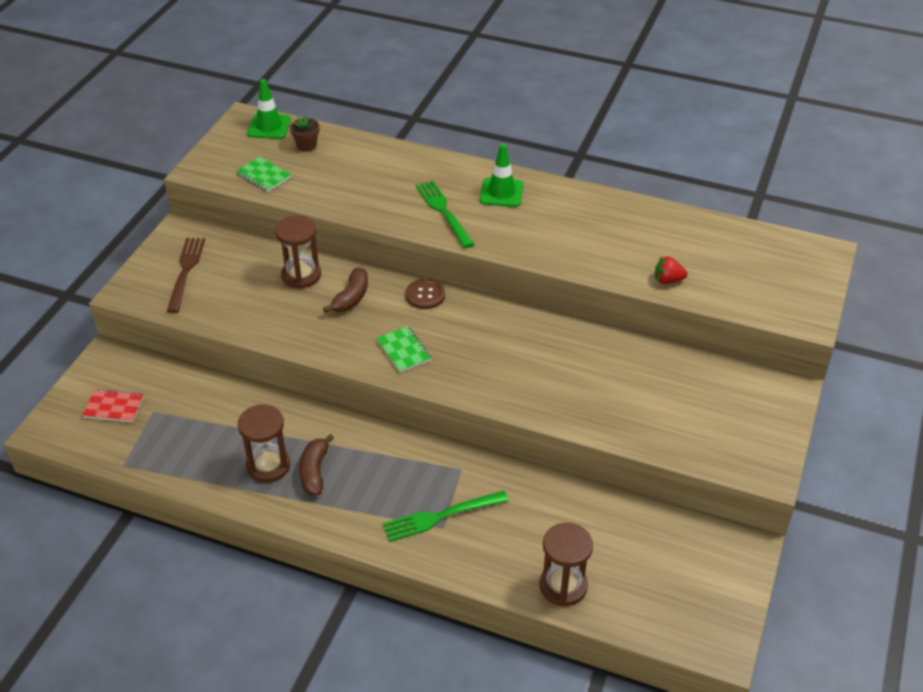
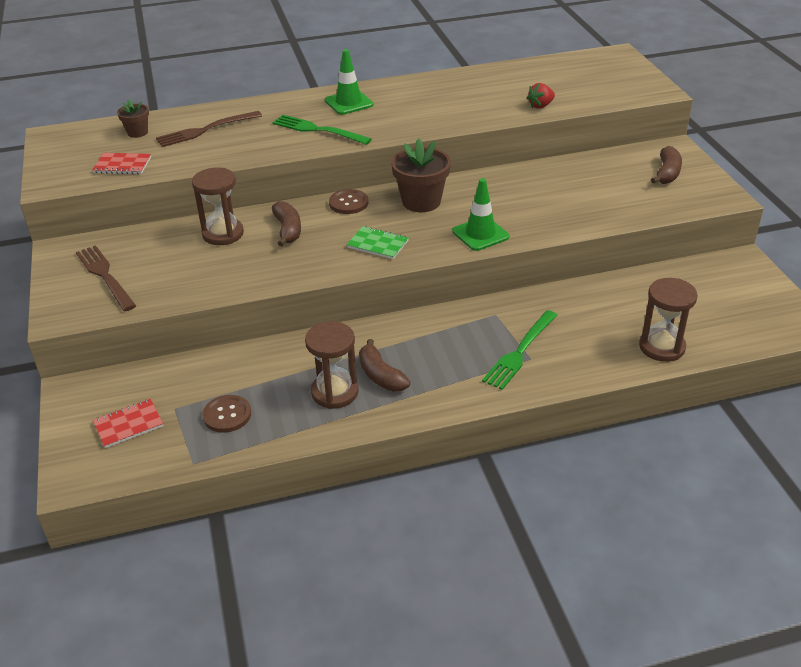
camera: 35 degrees left, 5 degrees down
(180, 439) = (227, 415): none -> brown button
(264, 175) = (122, 165): green notebook -> red notebook
(269, 127) = (84, 133): green traffic cone -> green traffic cone (480, 234)
(357, 168) = (205, 130): none -> brown fork
(485, 325) = (421, 202): none -> brown flower pot
(744, 414) = (667, 173): none -> brown banana

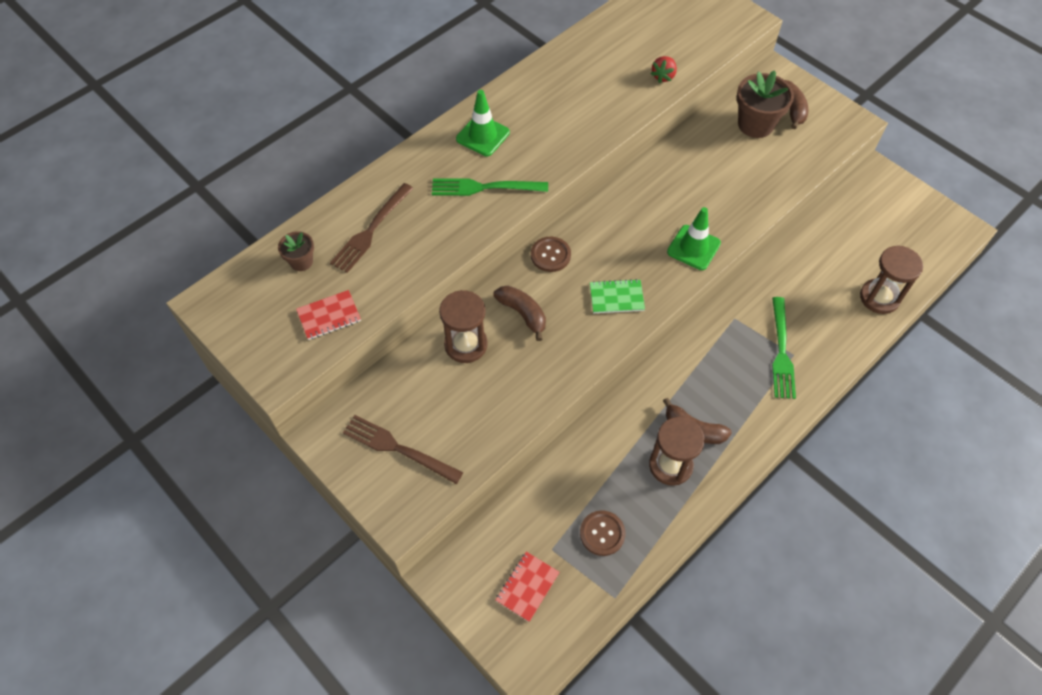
camera: 30 degrees left, 20 degrees up
(421, 202) = (614, 227): brown flower pot -> brown flower pot (755, 124)

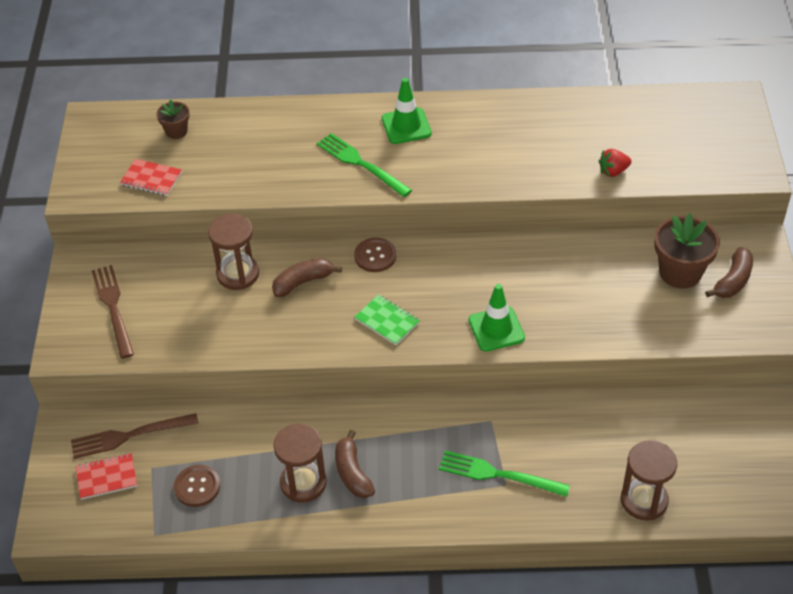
camera: 45 degrees right, 10 degrees down
(371, 231) = (245, 141): brown fork -> brown fork (129, 436)
(522, 314) = (303, 282): brown banana -> brown banana turned 120 degrees counterclockwise
(781, 352) = (498, 474): green fork -> green fork turned 60 degrees clockwise

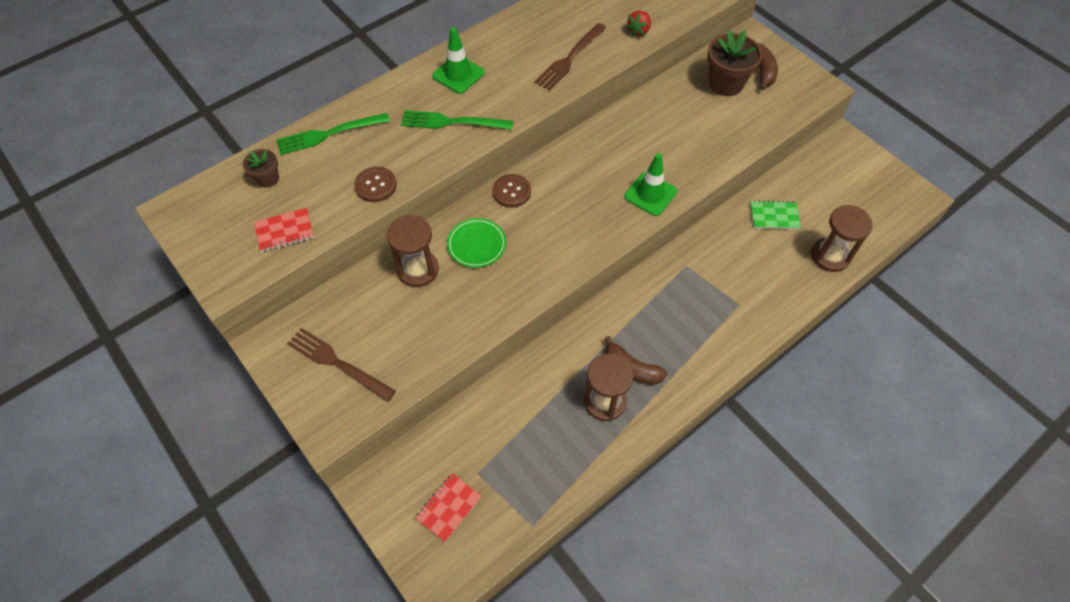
camera: 40 degrees left, 10 degrees up
(129, 436) = (434, 460): brown fork -> brown fork (569, 59)
(197, 487) = (529, 462): brown button -> brown button (376, 185)
(303, 282) = (476, 244): brown banana -> green plate
(387, 321) = (569, 236): green notebook -> green notebook (774, 216)
(498, 474) = (727, 301): green fork -> green fork (328, 134)

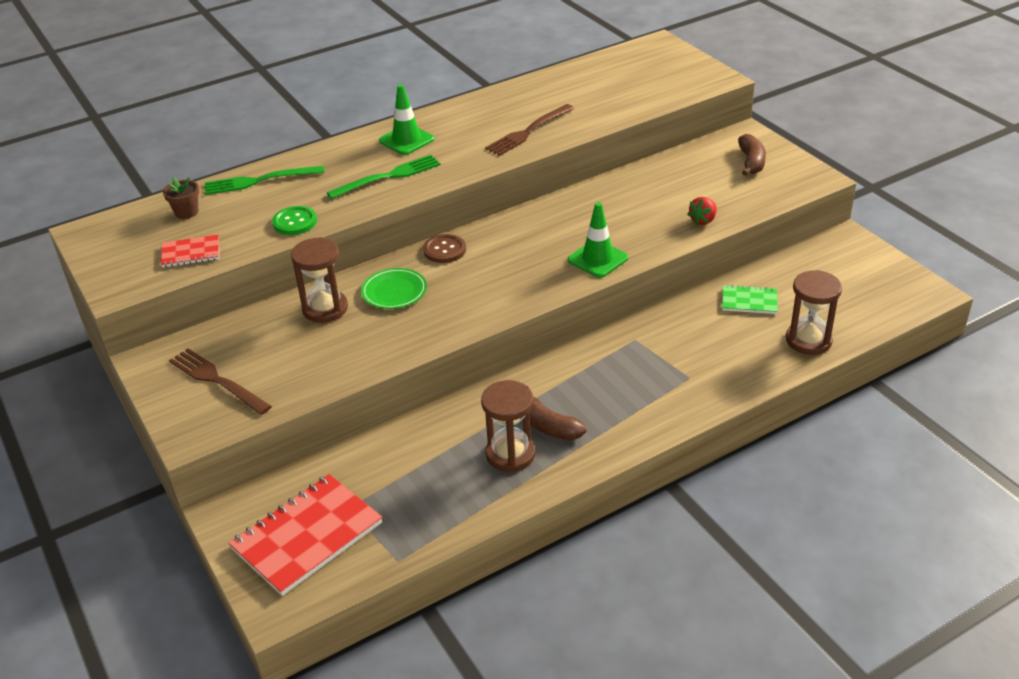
camera: 10 degrees right, 20 degrees down
(376, 185) = (295, 222): brown button -> green button
(448, 507) = (307, 536): red notebook -> red notebook, size x1.92
(452, 122) = (389, 176): green fork -> green fork turned 135 degrees clockwise
(639, 31) = (609, 112): red strawberry -> red strawberry (703, 220)
(726, 83) = (707, 171): brown flower pot -> none

